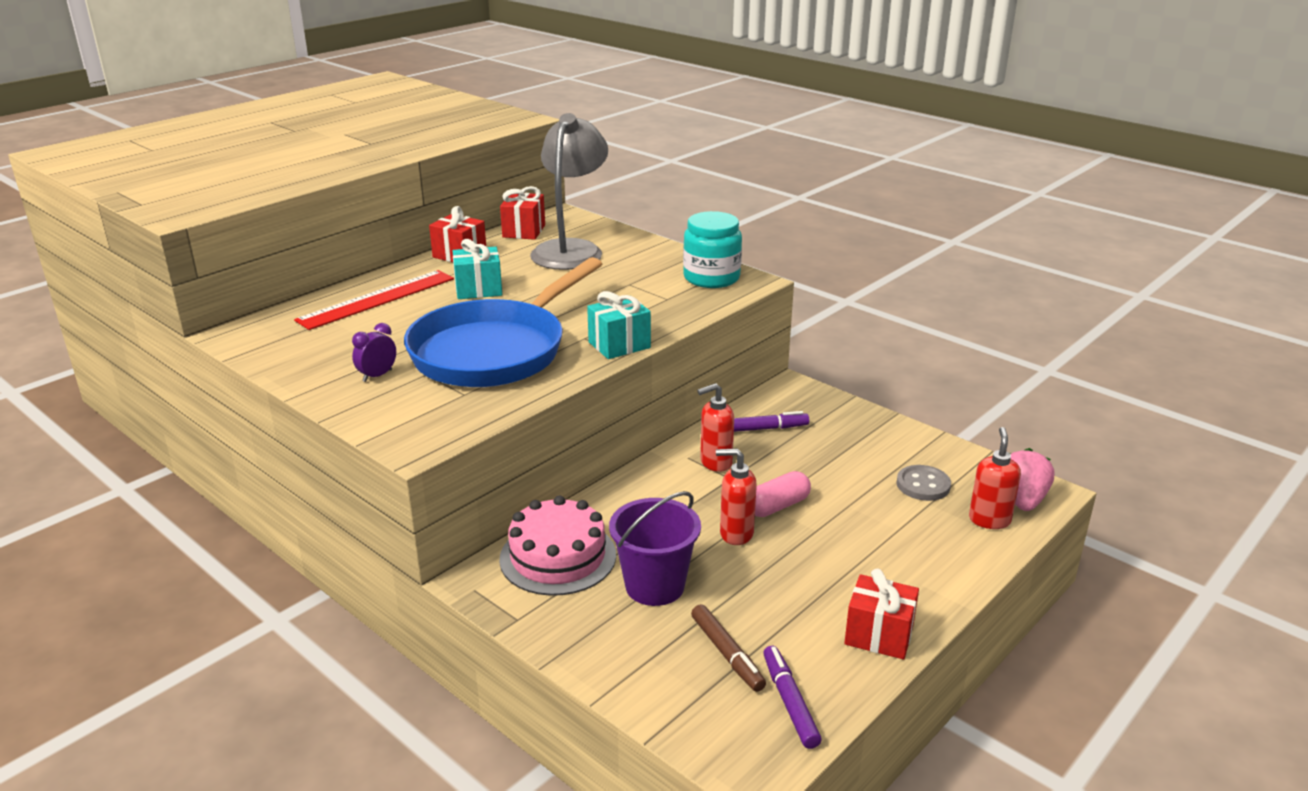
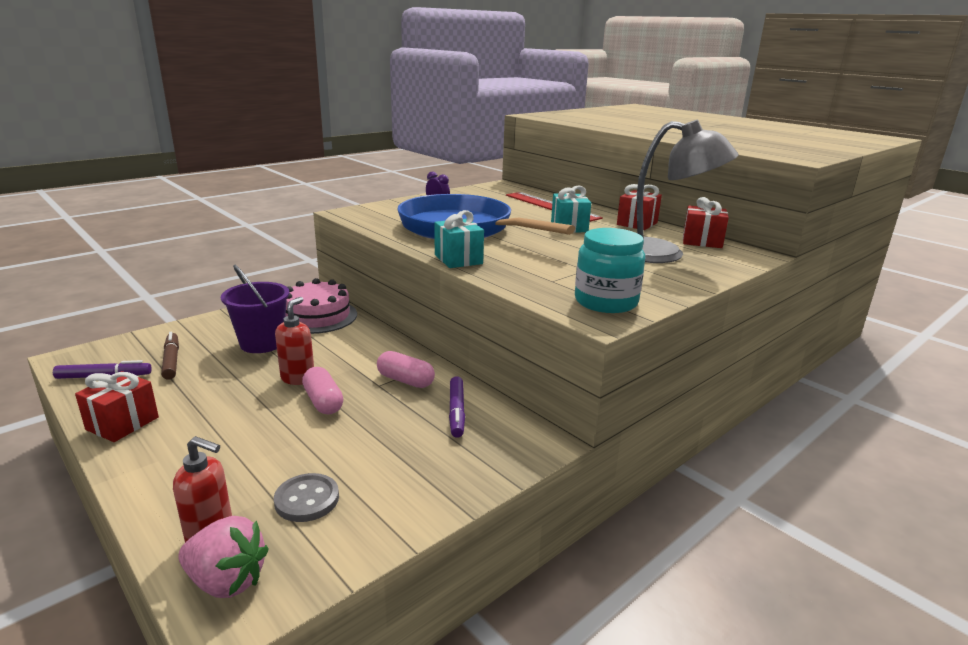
camera: 95 degrees right, 5 degrees down
(715, 462) = (405, 380): red soap dispenser -> pink capsule
(727, 654) = (171, 361): brown marker -> brown marker turned 90 degrees clockwise

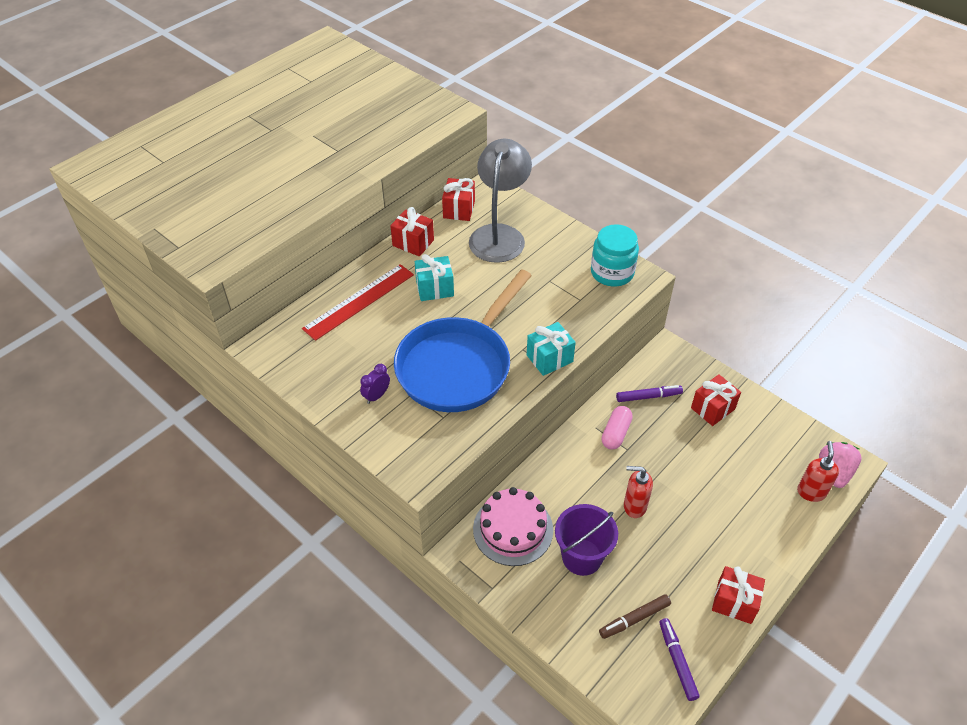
camera: 95 degrees left, 25 degrees up
(307, 499) = (765, 456): grey button -> none
(323, 402) = (662, 478): pink capsule -> none
(418, 464) = (712, 408): none -> red gift

